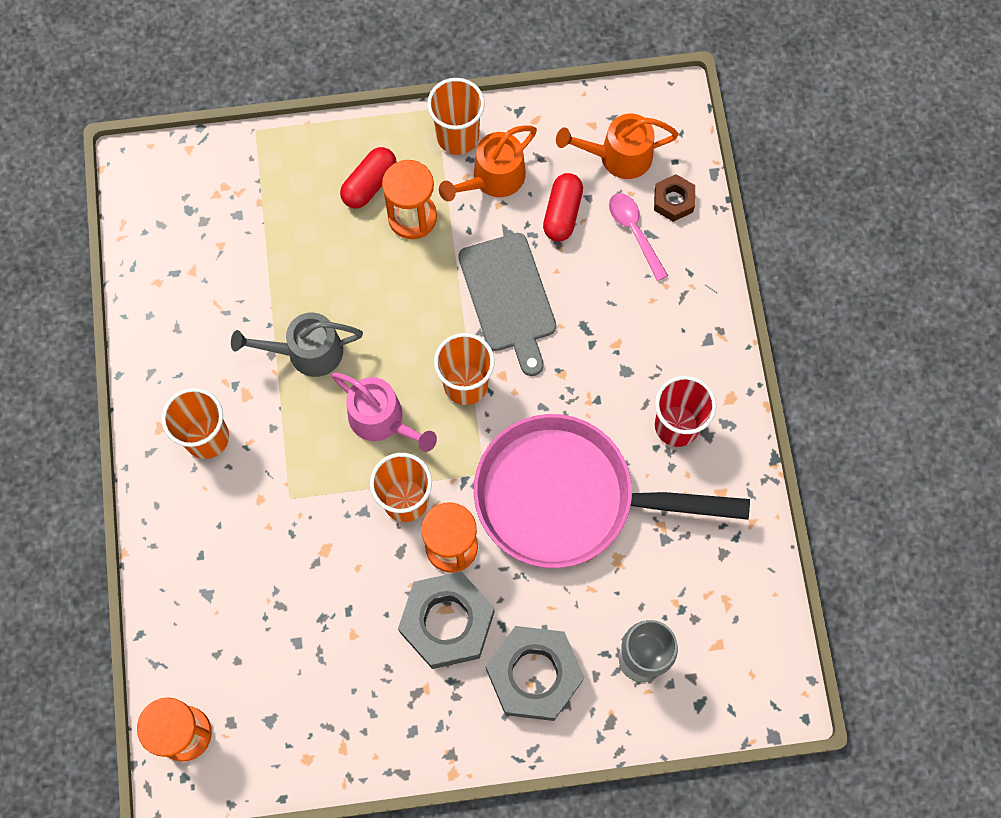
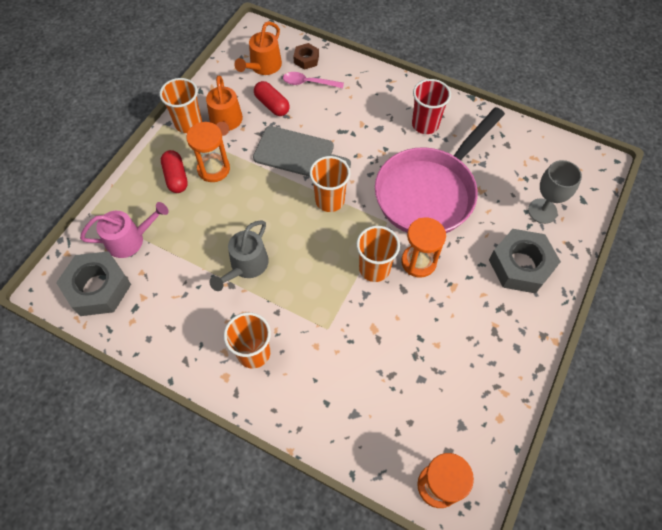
camera: 55 degrees left, 10 degrees down
(382, 420) = (318, 252): pink watering can -> pink watering can (130, 239)
(447, 622) = (462, 290): grey nut -> grey nut (98, 288)

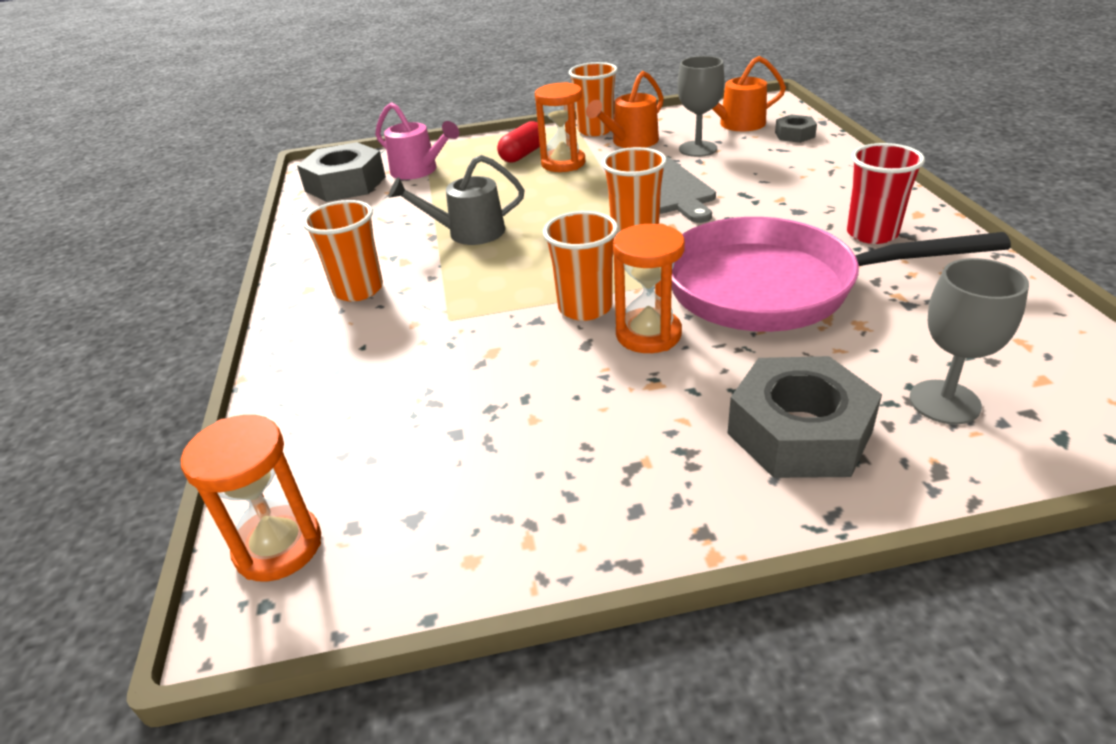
camera: 55 degrees right, 25 degrees down
(272, 105) = (698, 149): red capsule -> grey goblet
(306, 59) = (794, 135): brown nut -> grey nut
(308, 83) = (767, 150): pink spoon -> none

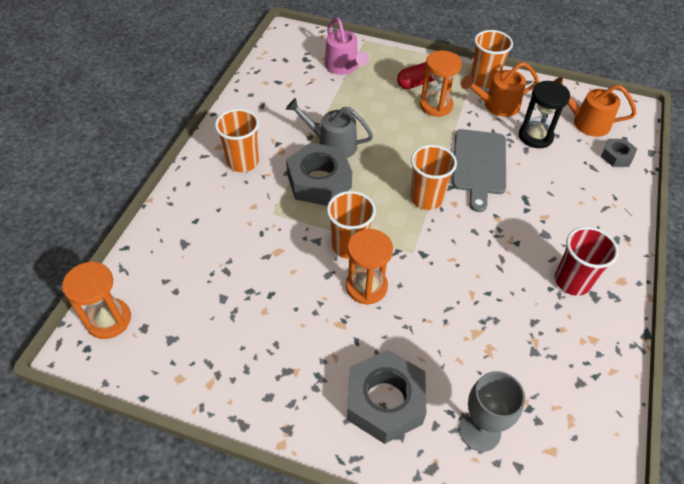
camera: 25 degrees right, 15 degrees up
(345, 184) = (293, 58): grey nut -> grey nut (319, 181)
(698, 149) = (535, 136): grey goblet -> black hourglass
(774, 288) = (467, 292): pink pan -> none

